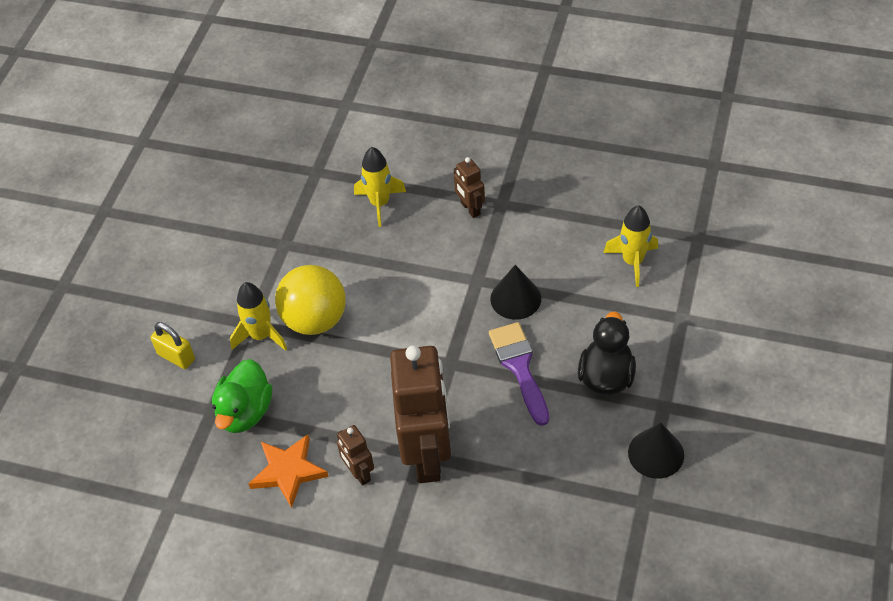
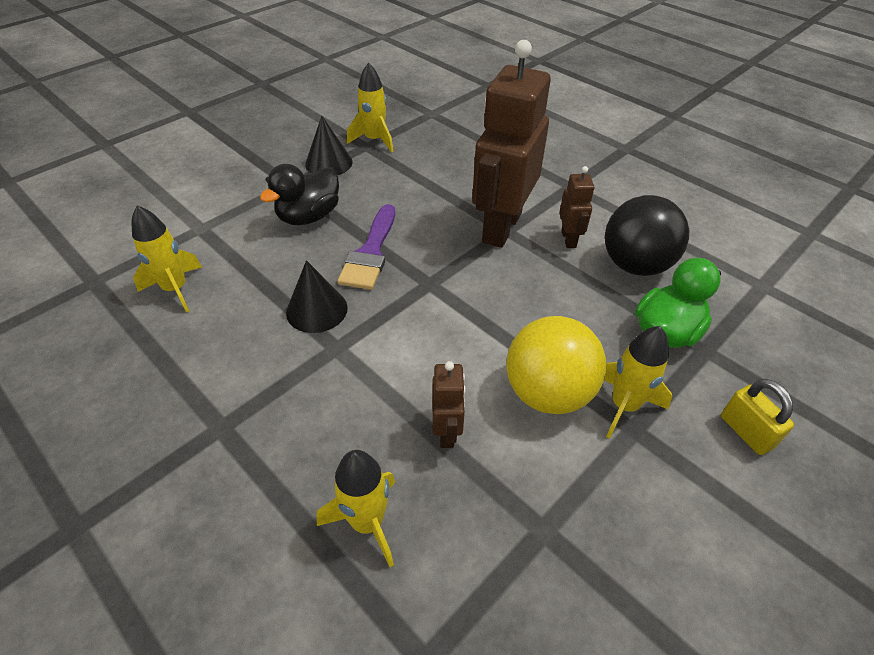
camera: 155 degrees left, 5 degrees down
(288, 471) = (635, 265): orange star -> black ball
(470, 209) = (262, 441): brown robot -> brown robot (447, 432)
(643, 517) = (374, 140): none -> yellow rocket

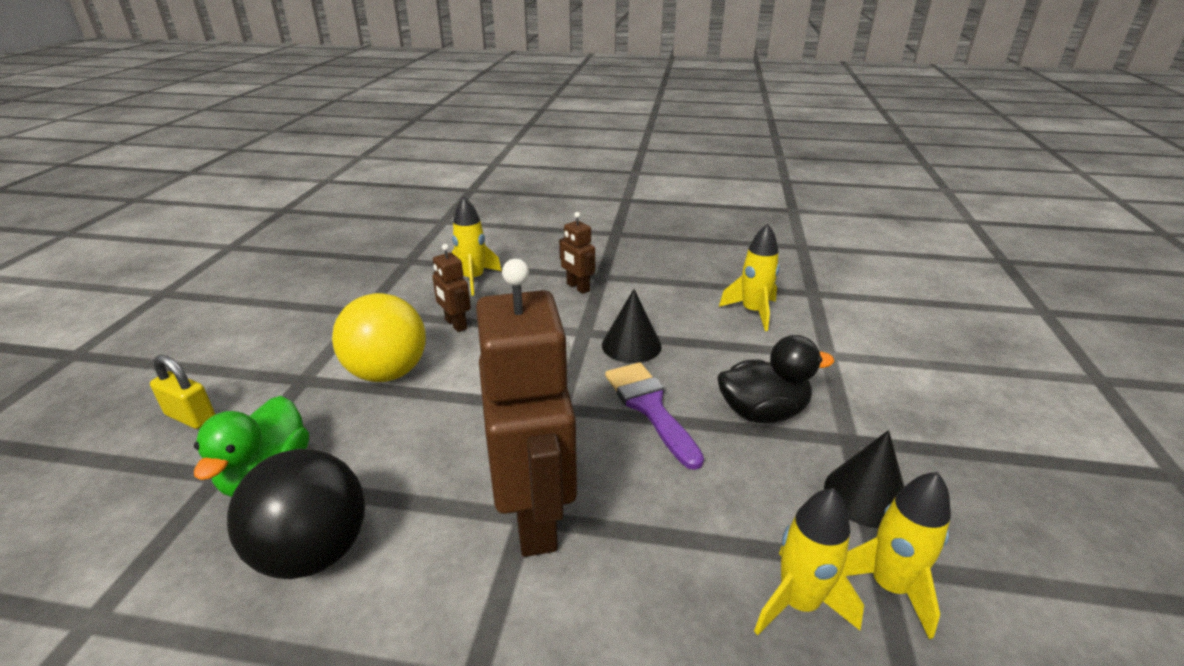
camera: 145 degrees right, 15 degrees down
(309, 216) = (762, 412): black duck -> black duck turned 75 degrees clockwise
(569, 239) = (428, 548): brown robot -> brown robot (577, 287)
(624, 405) = (314, 390): yellow rocket -> yellow rocket (798, 603)

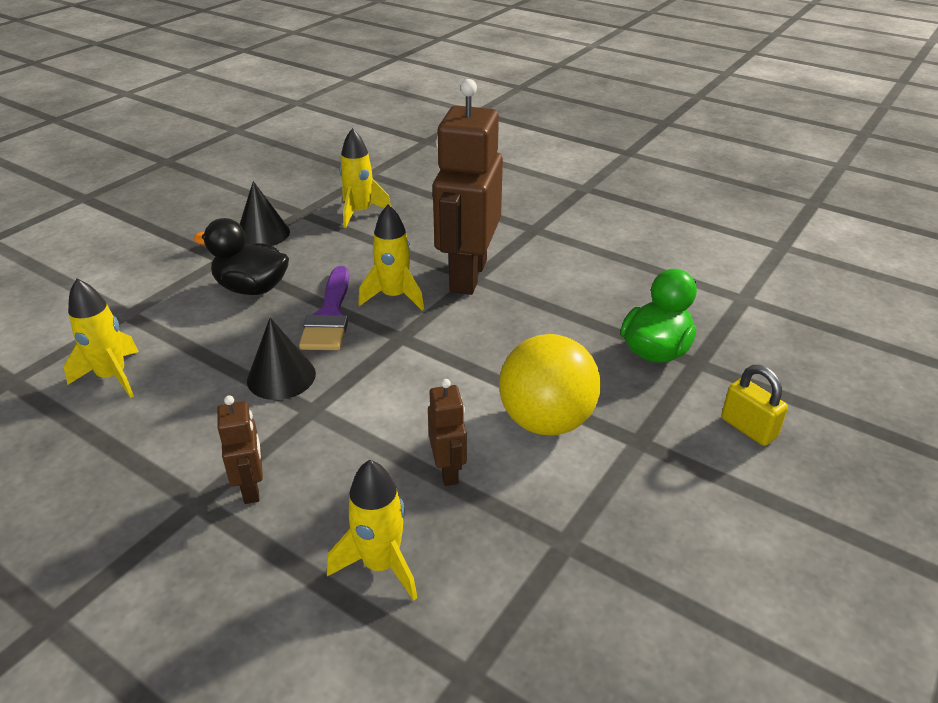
camera: 155 degrees left, 5 degrees up
(314, 552) = (614, 295): black ball -> none
(889, 586) = (310, 206): yellow rocket -> yellow rocket (394, 296)

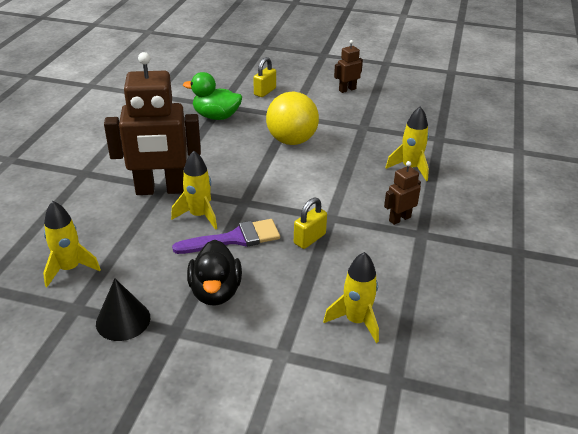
camera: 110 degrees left, 0 degrees up
(281, 377) = (309, 239): black cone -> yellow padlock
(448, 471) = (344, 162): brown robot -> brown robot (347, 89)

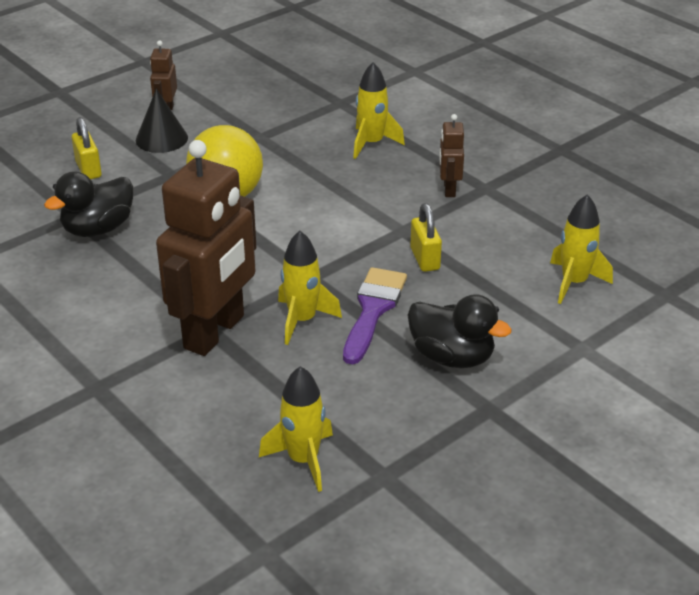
camera: 55 degrees left, 0 degrees up
(123, 320) = (439, 442): black cone -> black cone (161, 139)
(216, 116) = (98, 229): green duck -> black duck

